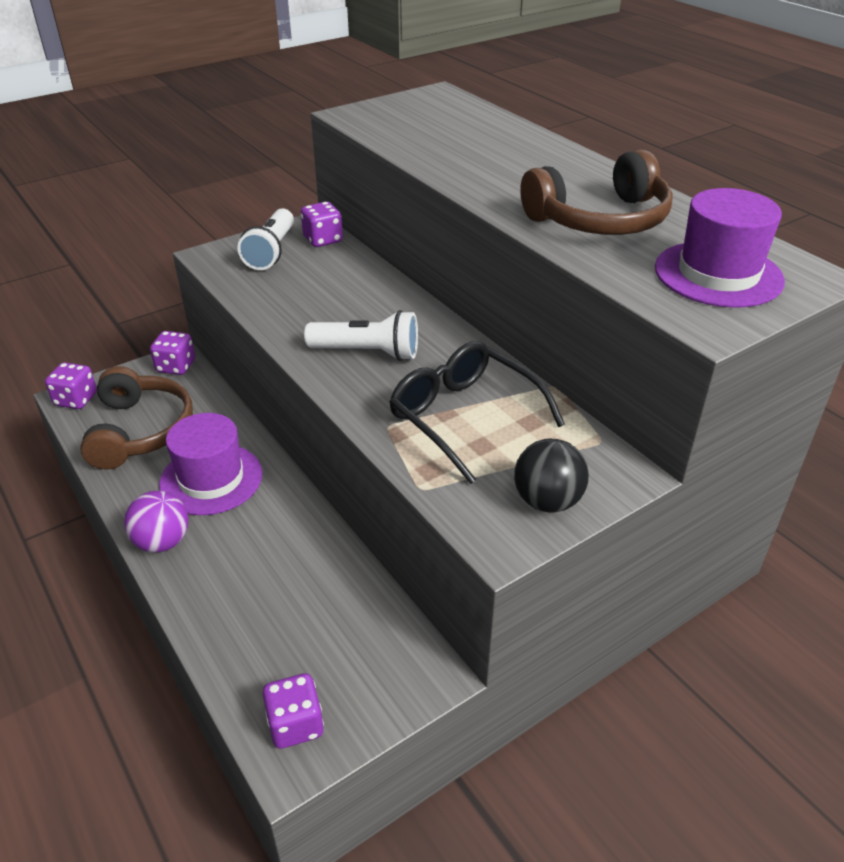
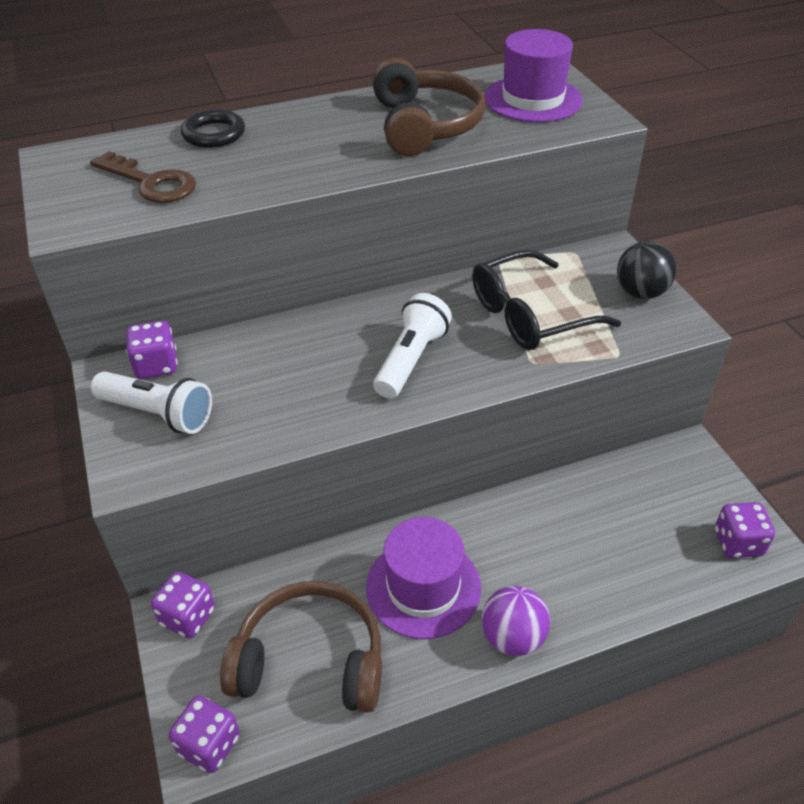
camera: 75 degrees left, 5 degrees up
(420, 127) = (151, 183): none -> brown key
(511, 134) = (214, 134): none -> black ring

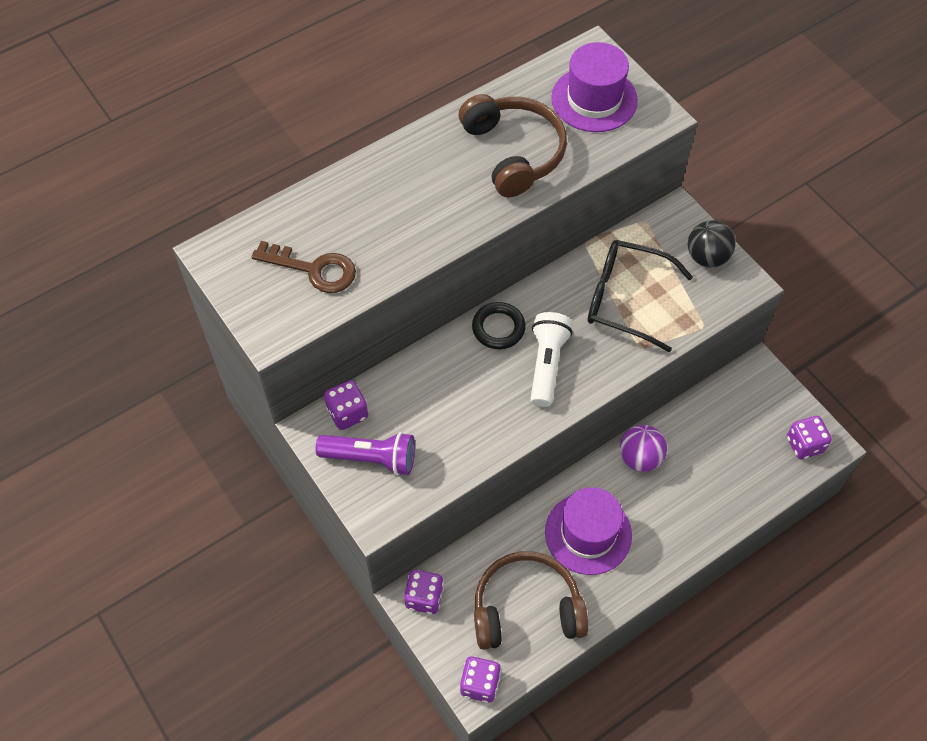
camera: 15 degrees left, 15 degrees up
(158, 414) = (371, 458): white flashlight -> purple flashlight
(214, 134) = (337, 197): black ring -> black ring (498, 328)
(512, 637) = (662, 557): purple ball -> purple ball (640, 458)
(529, 315) = (625, 299): black glasses -> black glasses turned 60 degrees clockwise

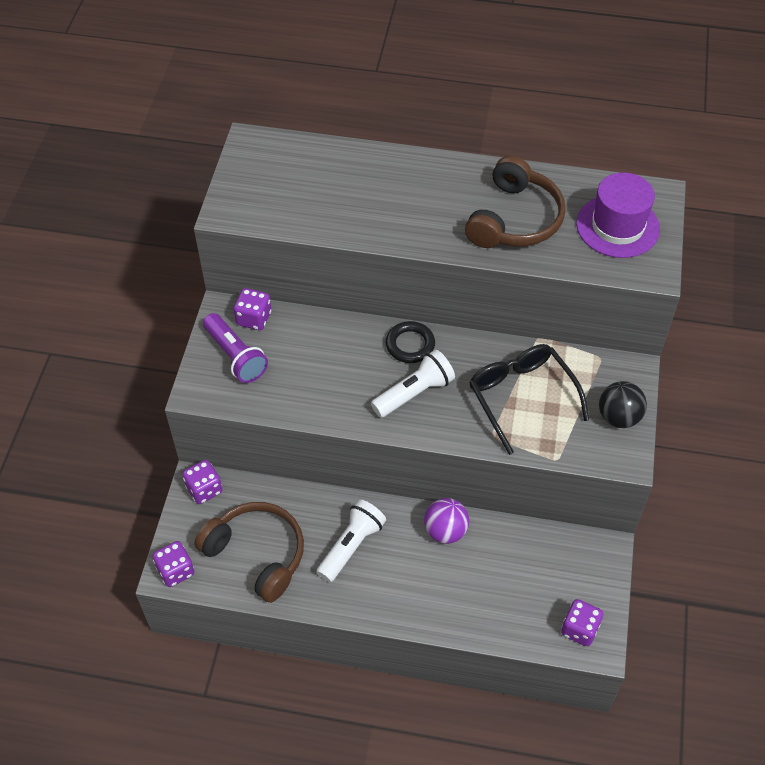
camera: 45 degrees right, 5 degrees down
(314, 269) = (296, 195): brown key -> none
(588, 533) = (351, 546): purple hat -> white flashlight

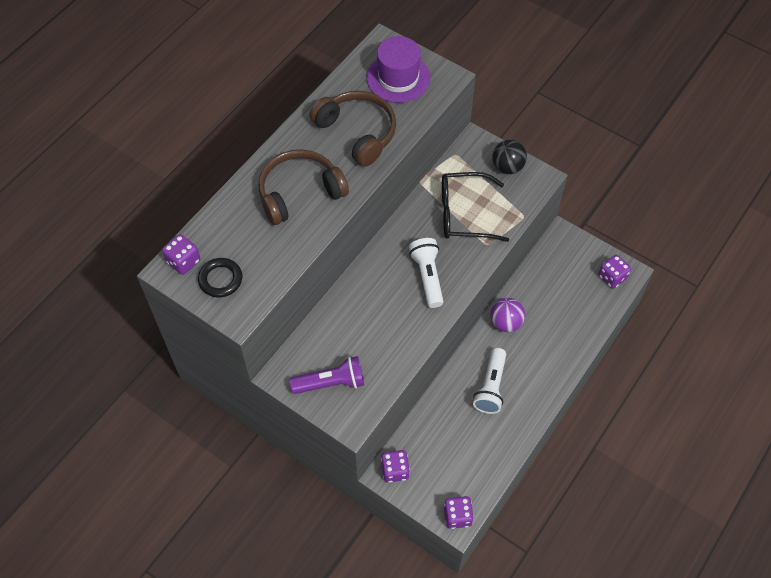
camera: 65 degrees left, 5 degrees up
(254, 318) = (301, 356): purple dice -> purple dice (183, 261)
(257, 554) = (469, 453): brown headphones -> brown headphones (300, 193)
(351, 546) = (491, 387): white flashlight -> white flashlight turned 135 degrees counterclockwise
(410, 345) = (383, 261): black ring -> black ring (220, 279)

